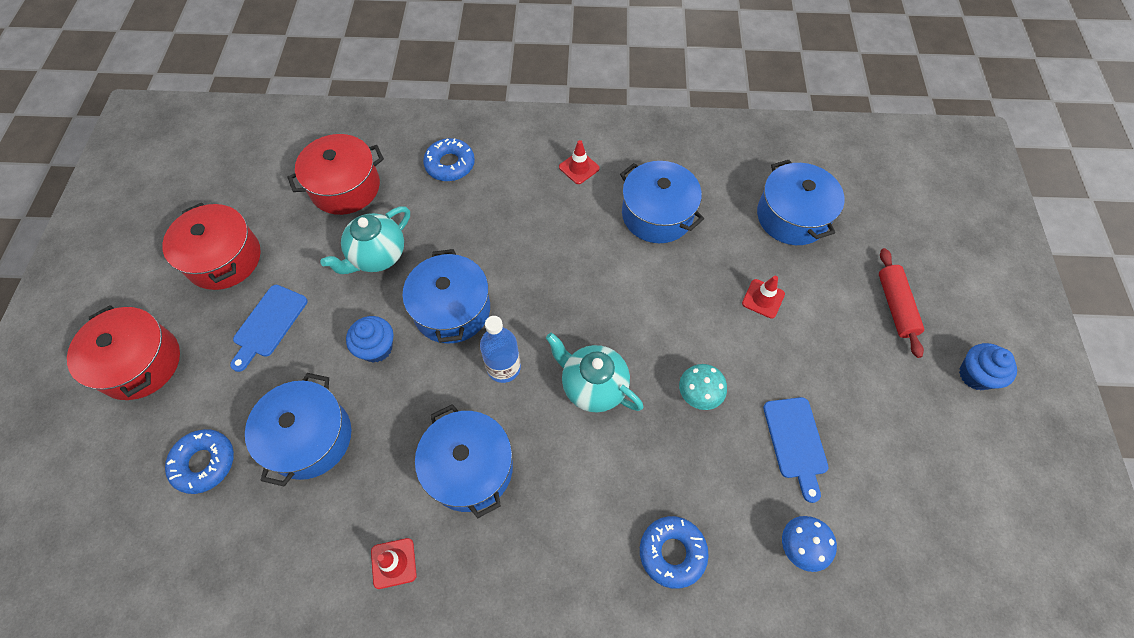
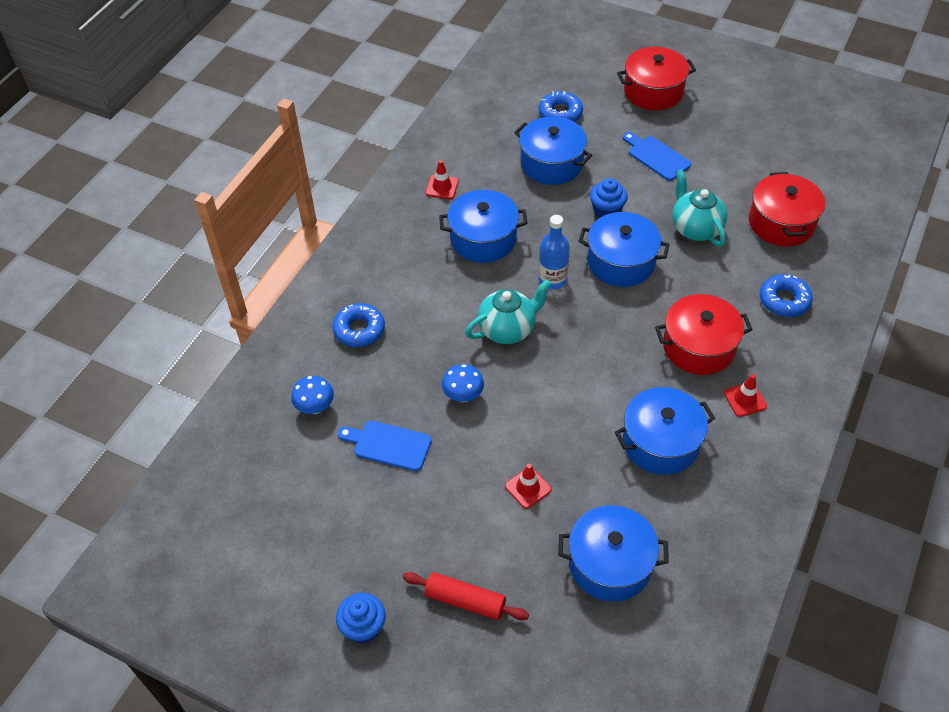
camera: 115 degrees right, 10 degrees down
(224, 258) = (730, 141): red pot -> red pot (698, 347)
(698, 395) = (463, 396): turquoise mushroom -> blue mushroom

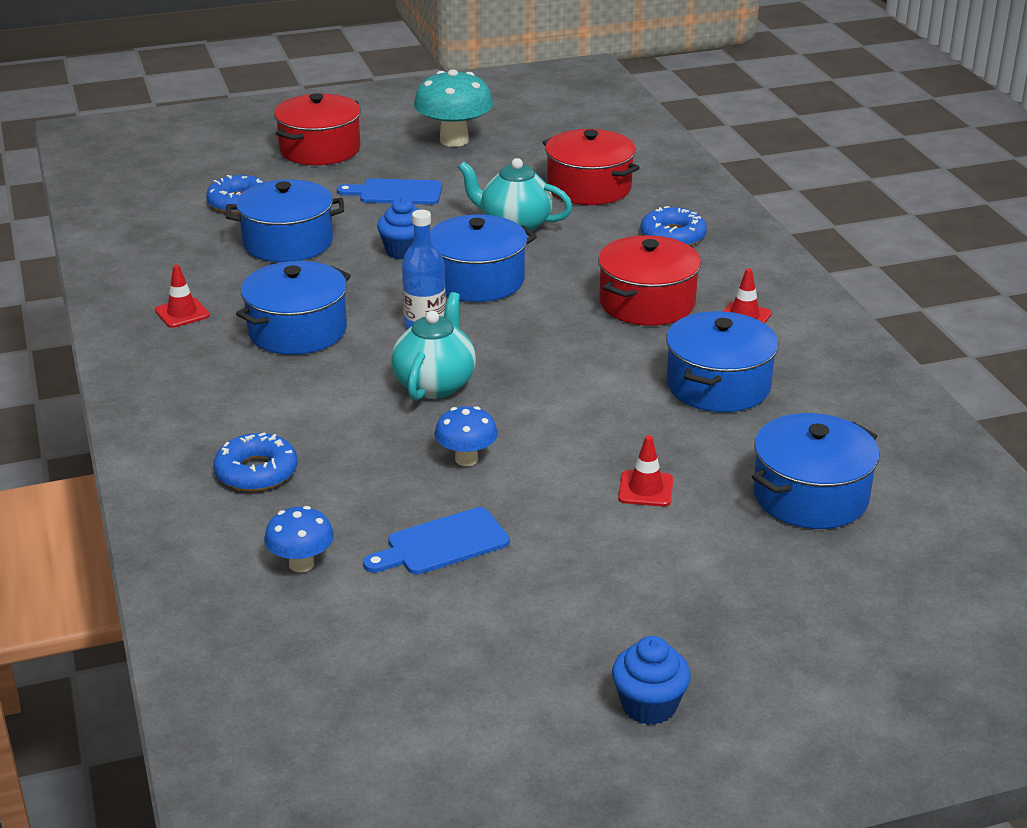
camera: 45 degrees left, 20 degrees down
(465, 601) = (720, 612): red rolling pin -> none
(744, 129) = (454, 140): none -> turquoise mushroom

